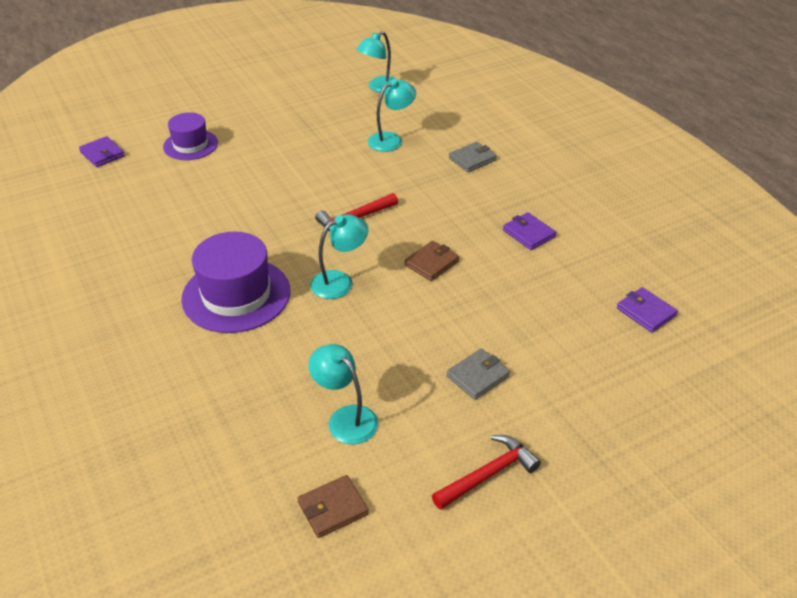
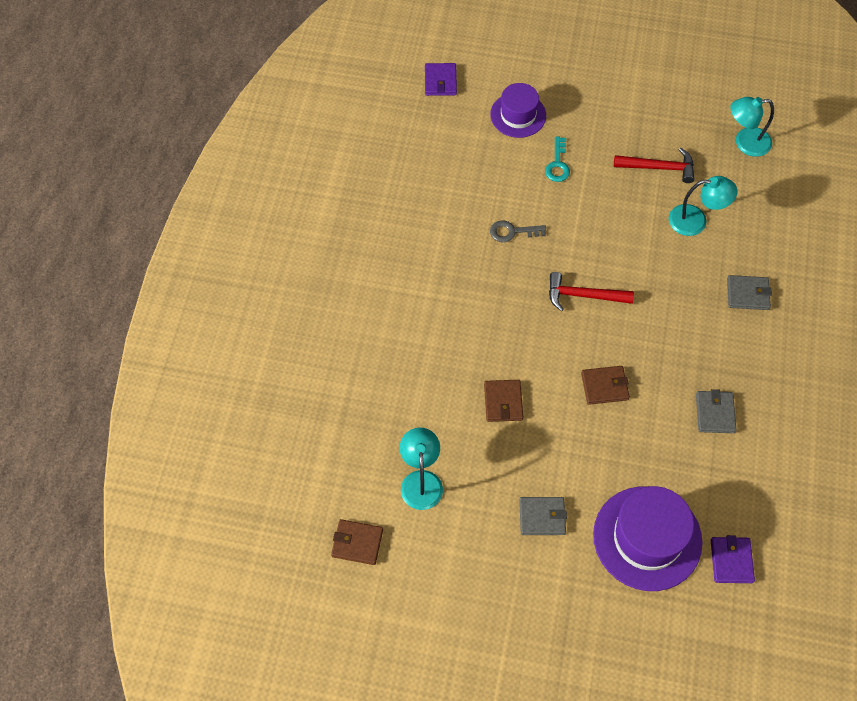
camera: 40 degrees right, 20 degrees up
(236, 295) = (432, 312): purple hat -> purple hat (647, 538)
(252, 157) = (557, 164): none -> turquoise key
(256, 211) = (512, 232): none -> grey key
(340, 281) = (517, 353): turquoise lamp -> none
(361, 319) = (503, 402): none -> brown wallet
(488, 474) = (475, 598): red hammer -> red hammer (658, 167)
(528, 233) = (715, 413): purple wallet -> grey wallet

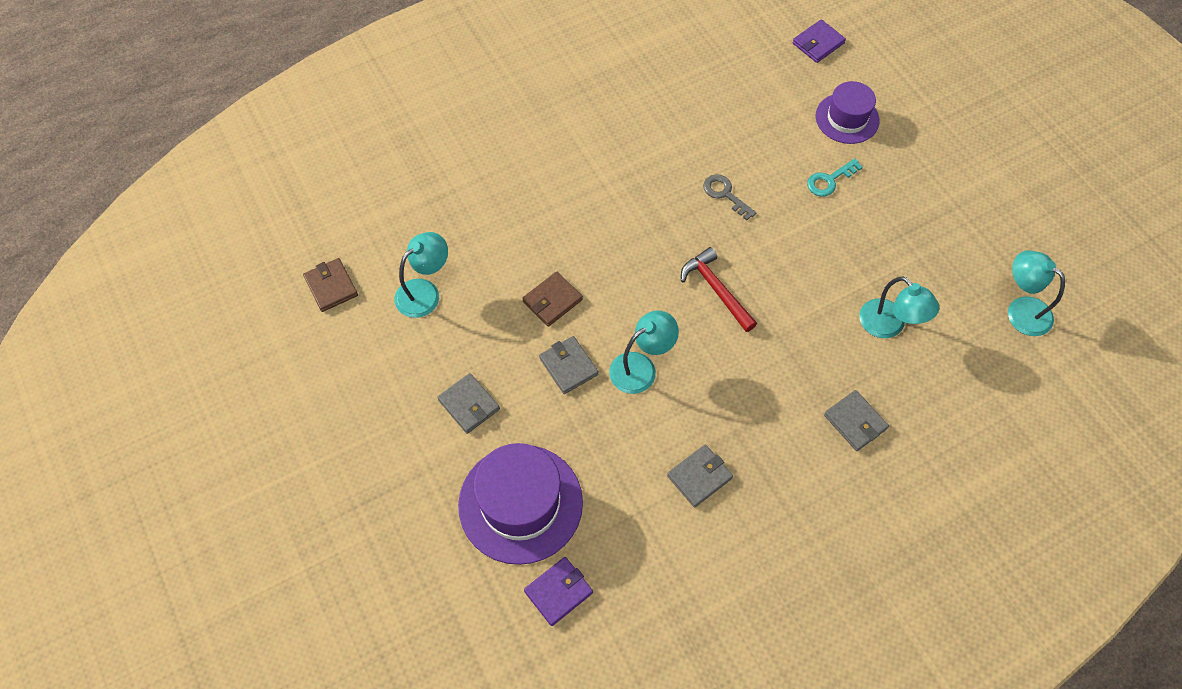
camera: 50 degrees right, 0 degrees up
(565, 430) = (568, 366): none -> grey wallet
(604, 386) = (641, 367): brown wallet -> turquoise lamp
(658, 167) = (913, 258): red hammer -> none

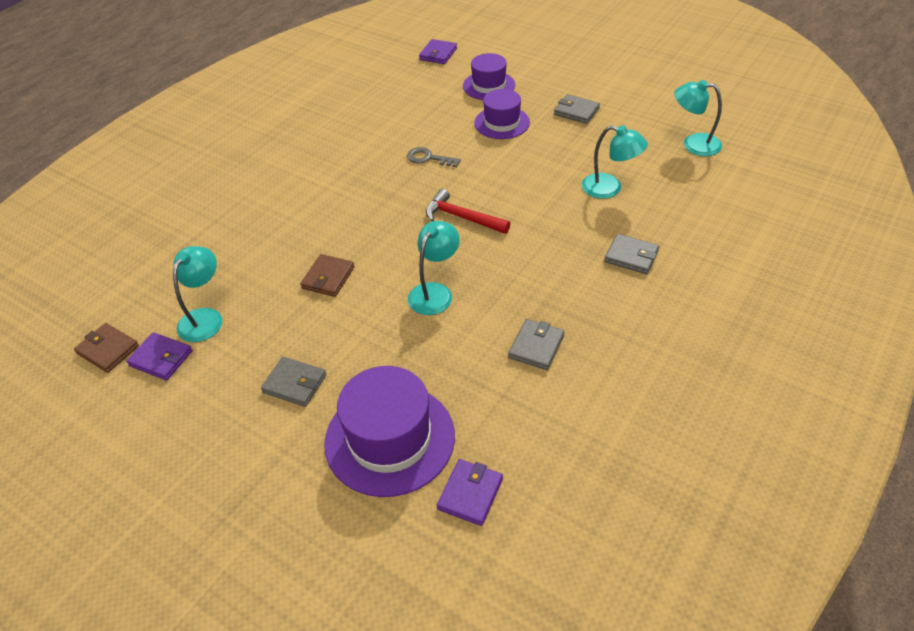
camera: 25 degrees left, 15 degrees down
(370, 319) = (161, 358): none -> purple wallet
(568, 366) = (371, 317): grey wallet -> grey wallet (576, 111)
(829, 180) = (502, 123): turquoise key -> purple hat

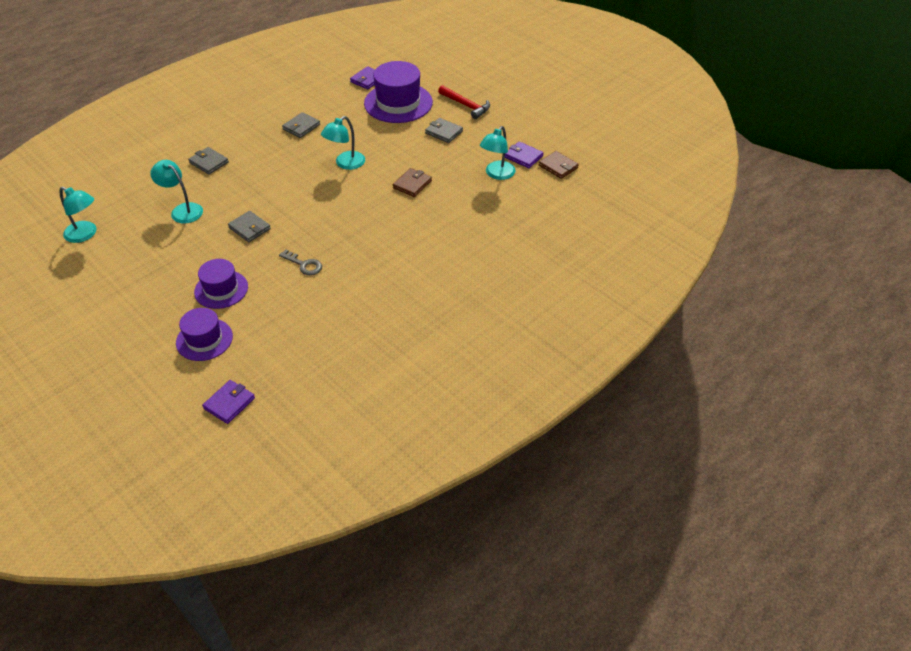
camera: 170 degrees left, 0 degrees up
(462, 218) = (303, 208): red hammer -> red hammer (466, 105)
(576, 111) = (148, 288): grey wallet -> grey wallet (249, 228)

